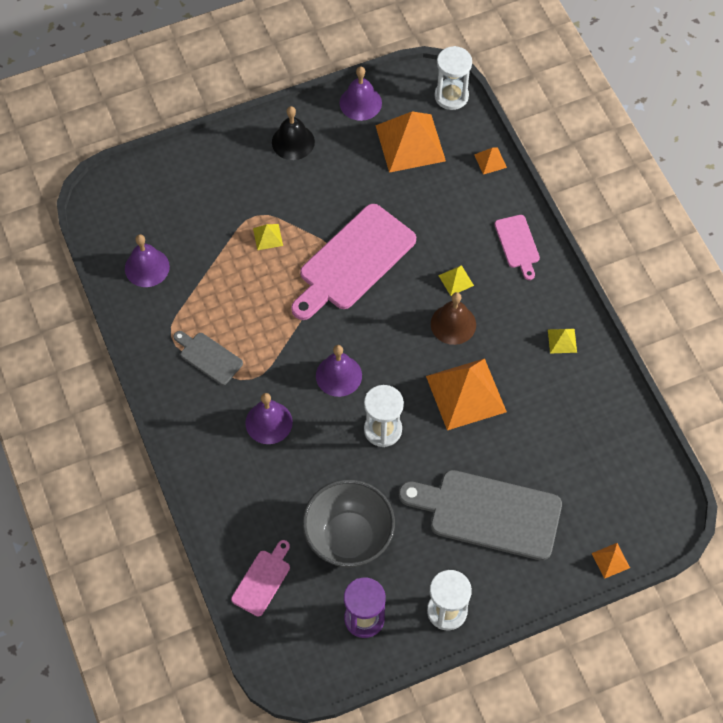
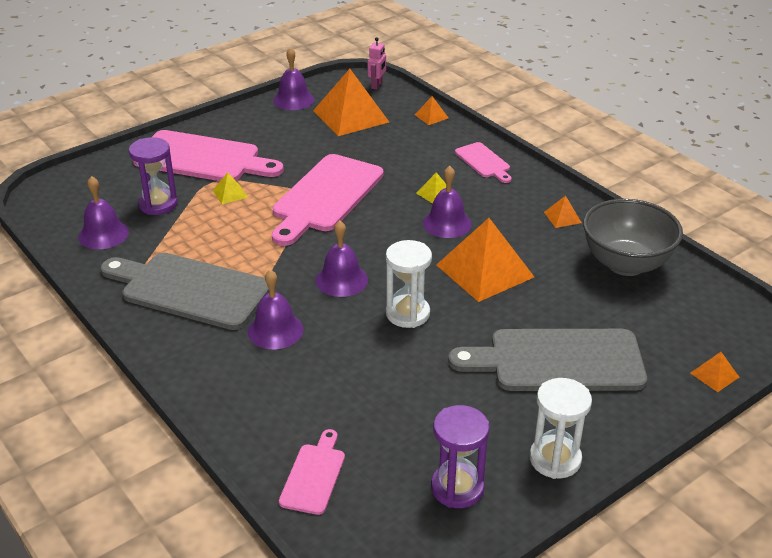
camera: 15 degrees left, 25 degrees down
(200, 237) = (158, 204): none -> purple hourglass
(208, 357) = (190, 290): grey cutting board -> grey cutting board, size x2.01
(253, 179) = (203, 159): none -> pink cutting board
(293, 142) = (236, 131): black bell -> none
(349, 537) = (406, 413): grey bowl -> grey bowl (626, 264)
(451, 96) = (377, 85): white hourglass -> pink robot
(453, 324) = (447, 223): brown bell -> purple bell
(562, 341) = (562, 217): yellow pyramid -> orange pyramid

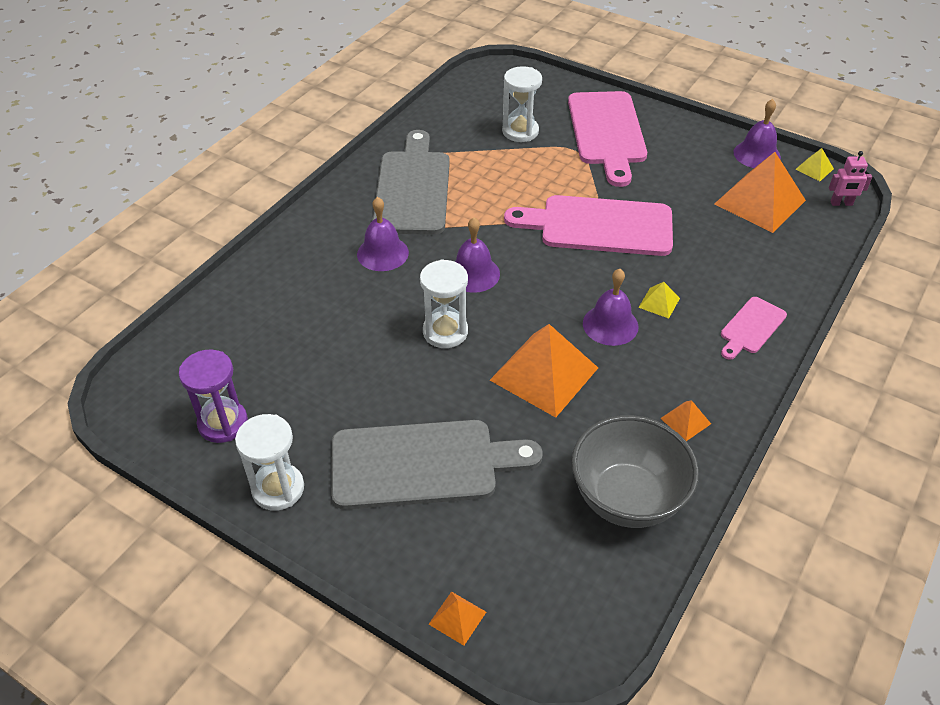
camera: 70 degrees right, 10 degrees up
(103, 234) = (461, 118): purple bell -> none
(158, 204) = (520, 131): purple hourglass -> white hourglass
(230, 193) = (563, 166): yellow pyramid -> yellow pyramid (814, 169)
(314, 475) = (215, 328): pink cutting board -> none
(431, 116) = (813, 262): orange pyramid -> none
(557, 361) = (423, 464): grey cutting board -> grey cutting board turned 105 degrees clockwise

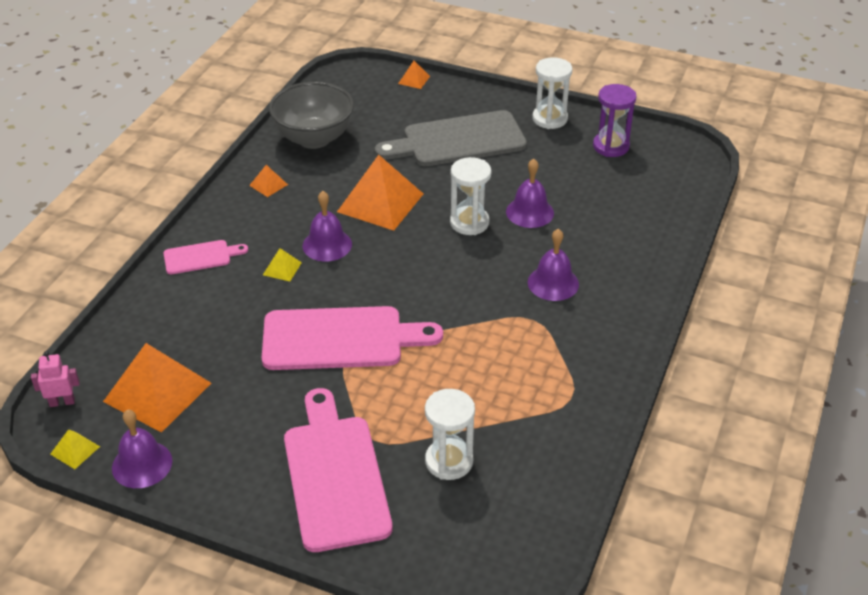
camera: 170 degrees right, 5 degrees down
(413, 188) = (553, 359): grey cutting board -> none
(473, 273) = (459, 274): purple bell -> purple bell (529, 212)
(751, 327) = (201, 257): pink cutting board -> pink cutting board turned 45 degrees clockwise

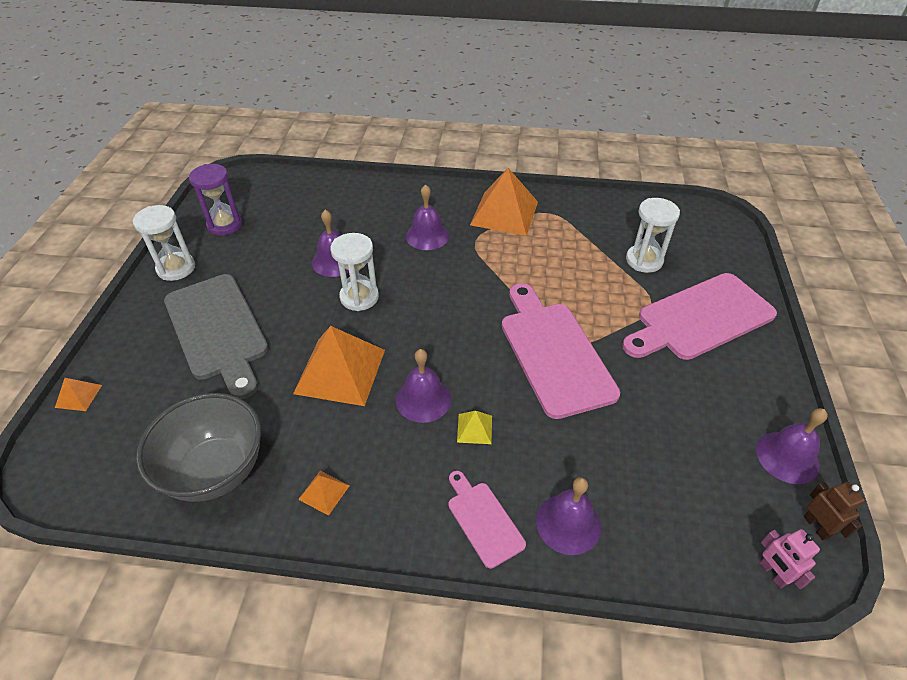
camera: 105 degrees left, 5 degrees up
(75, 450) = (816, 526): yellow pyramid -> brown robot
(157, 392) = (700, 480): orange pyramid -> orange pyramid (504, 213)
(171, 300) = (568, 523): none -> purple bell

